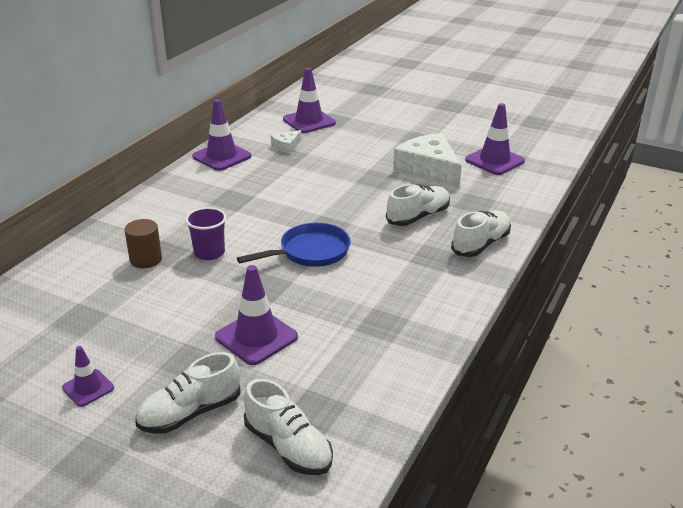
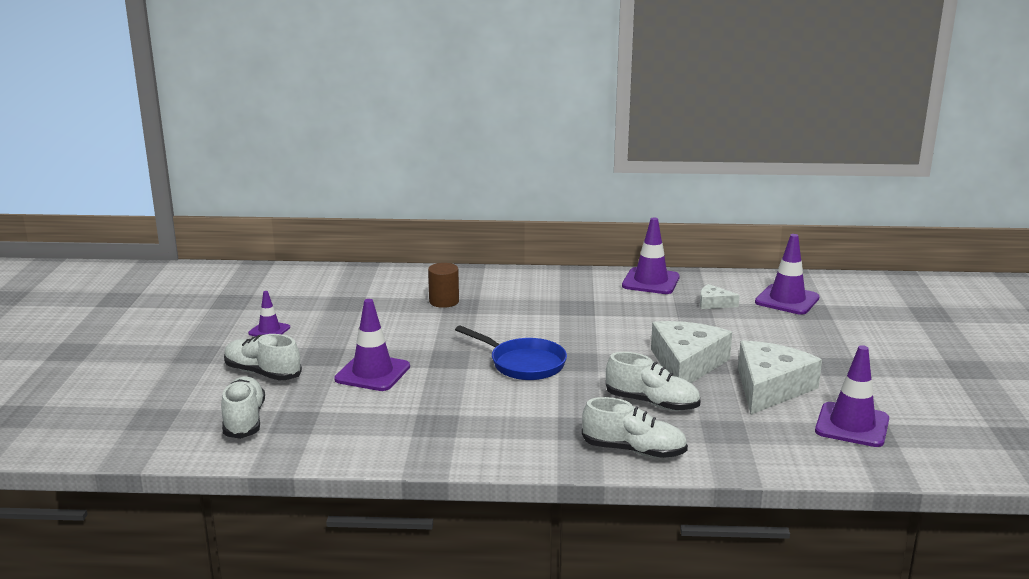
camera: 65 degrees right, 10 degrees down
(209, 253) = (478, 322): purple cup -> none
(288, 447) = (244, 420): white shoe -> white shoe turned 150 degrees clockwise
(371, 186) = (686, 364): none -> white cheese

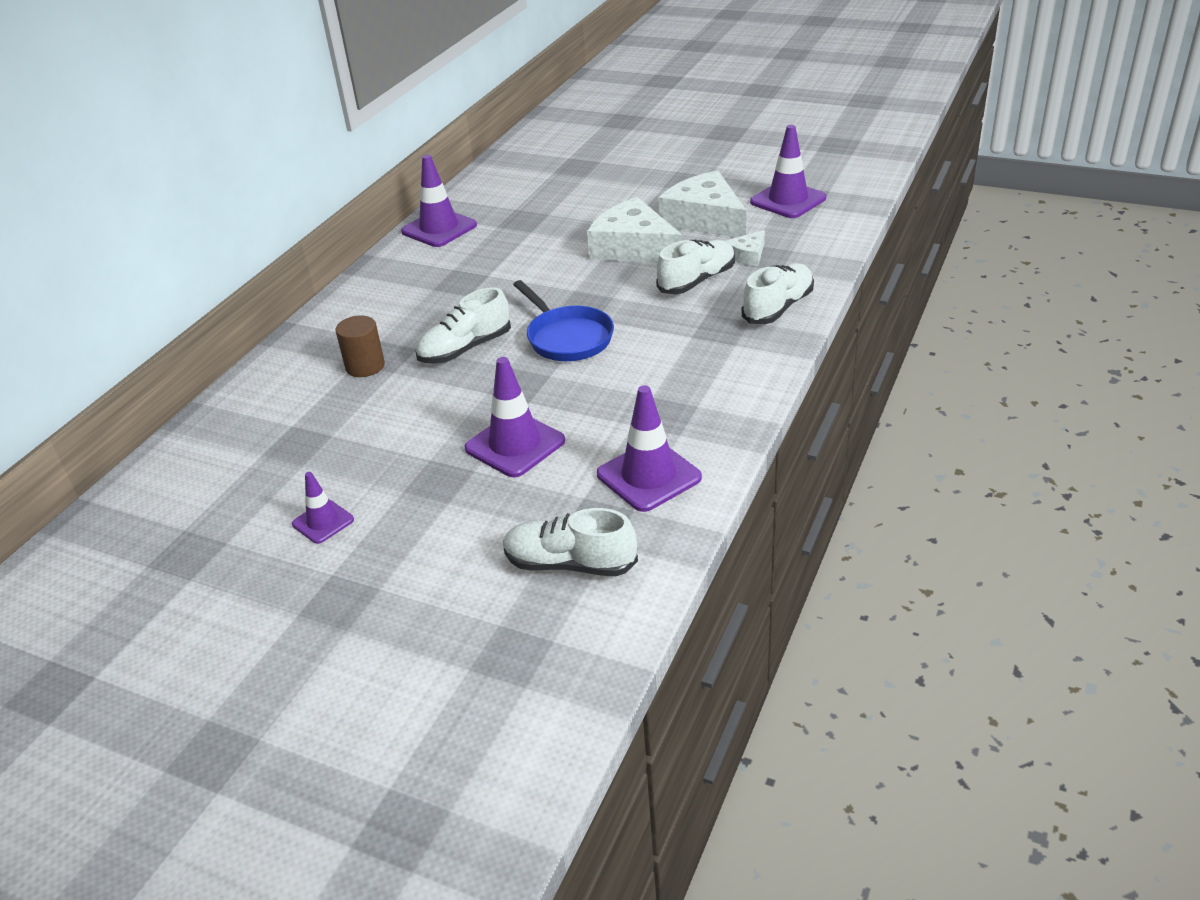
camera: 65 degrees left, 15 degrees up
(262, 373) = (449, 538): white shoe -> white shoe (465, 349)
(523, 364) = (567, 337): blue pan -> blue pan turned 90 degrees clockwise
(713, 303) = (520, 207): white cheese -> white cheese (747, 255)
(787, 300) = (544, 172): purple traffic cone -> purple traffic cone (649, 476)

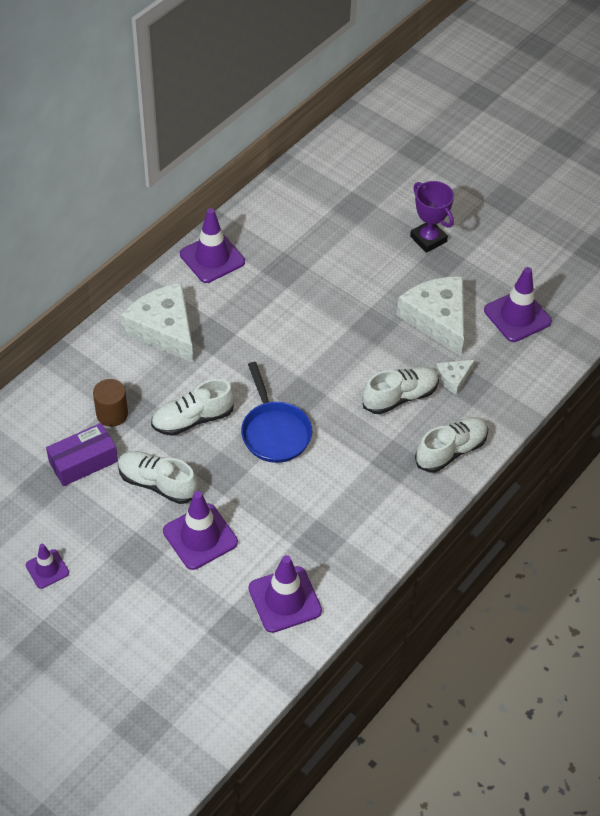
camera: 10 degrees right, 15 degrees up
(342, 413) = (83, 462): none -> purple box
(570, 564) = (204, 663): white shoe -> white shoe (157, 483)
(633, 248) = (364, 337): white cheese -> white cheese (164, 329)
(664, 171) = (428, 239): none -> purple trophy

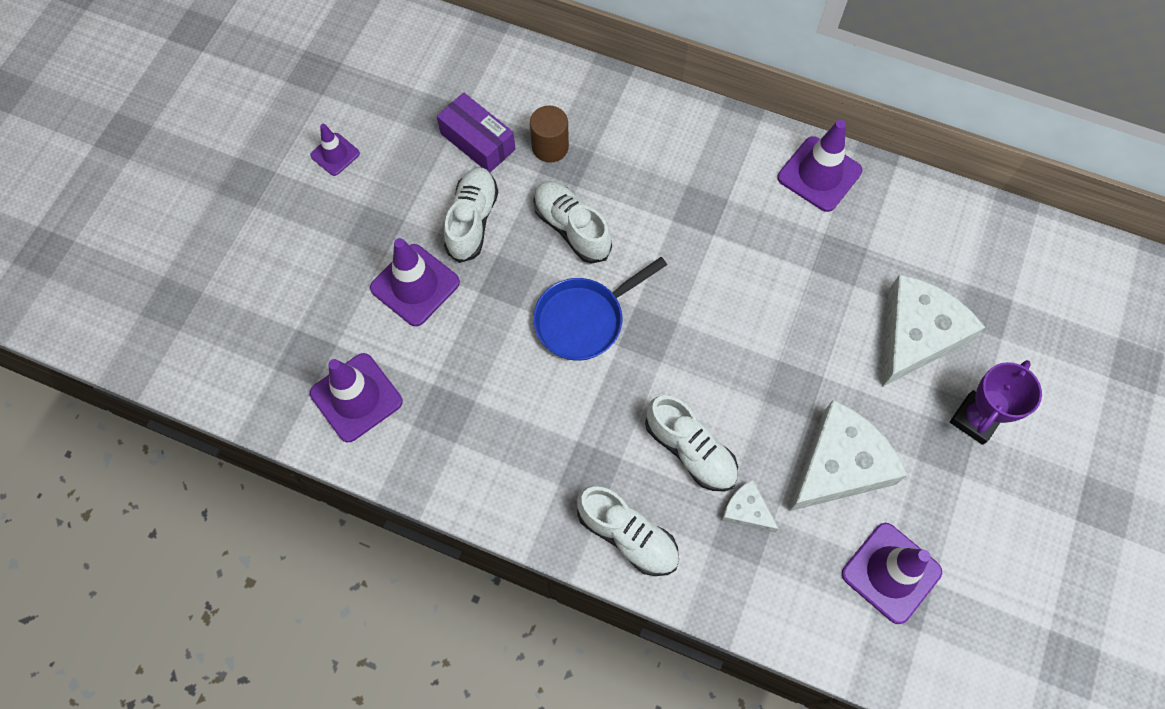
camera: 75 degrees right, 15 degrees up
(164, 329) = (689, 158): white cheese -> white cheese (916, 335)

